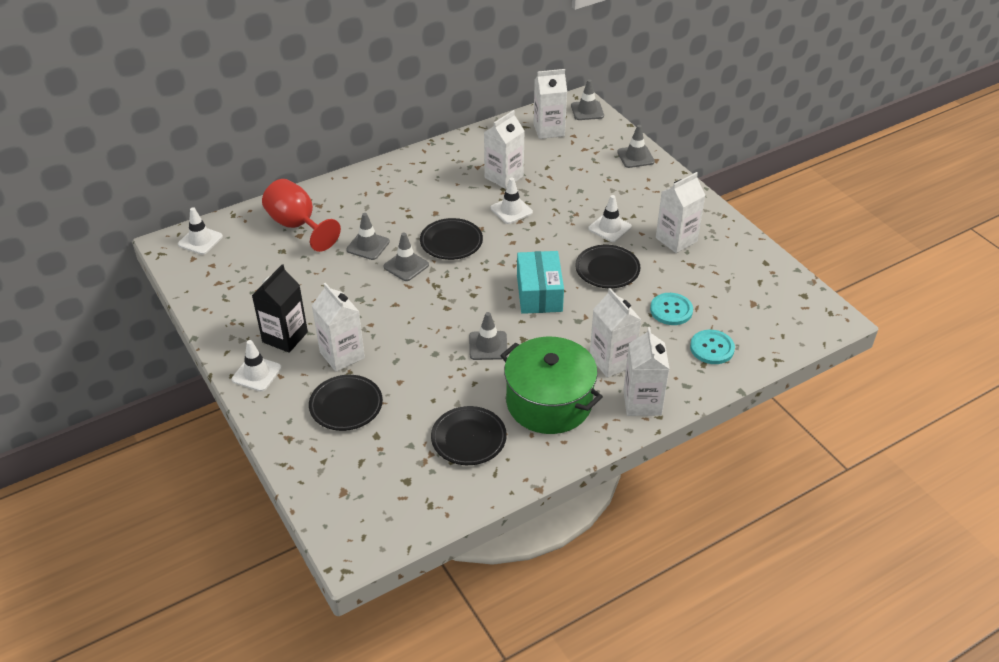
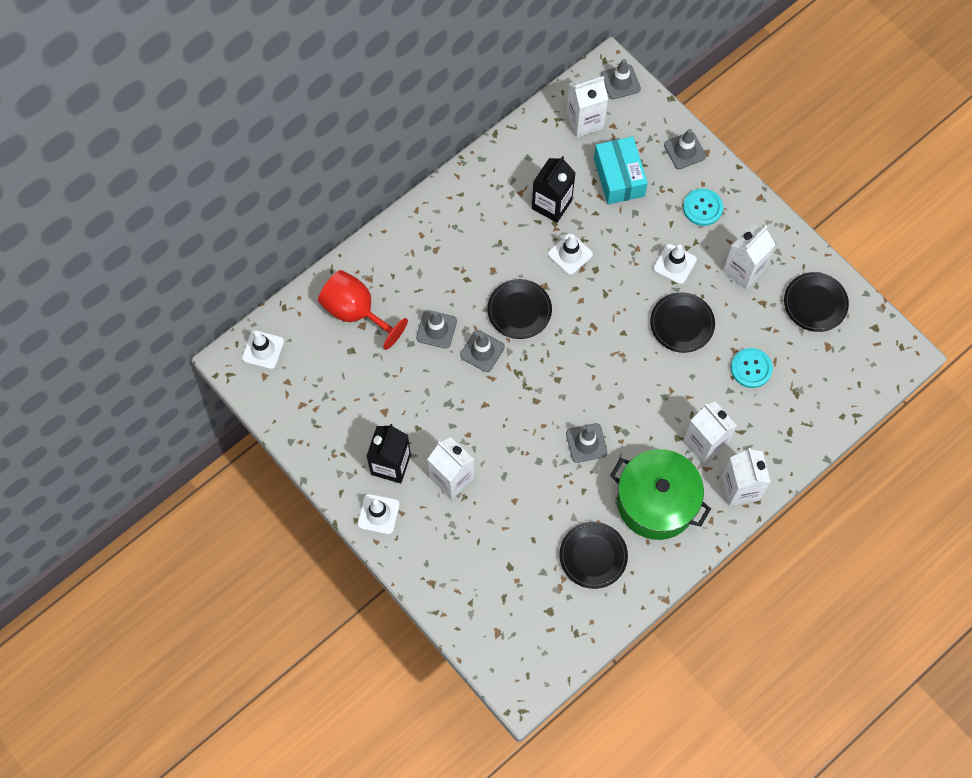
camera: 10 degrees left, 25 degrees up
(346, 406) = (473, 537): black plate -> black plate (815, 303)
(504, 177) = (552, 204): white carton -> black carton
(539, 293) = (621, 367): turquoise box -> turquoise box (619, 177)
(712, 348) = (795, 411): turquoise button -> turquoise button (702, 208)

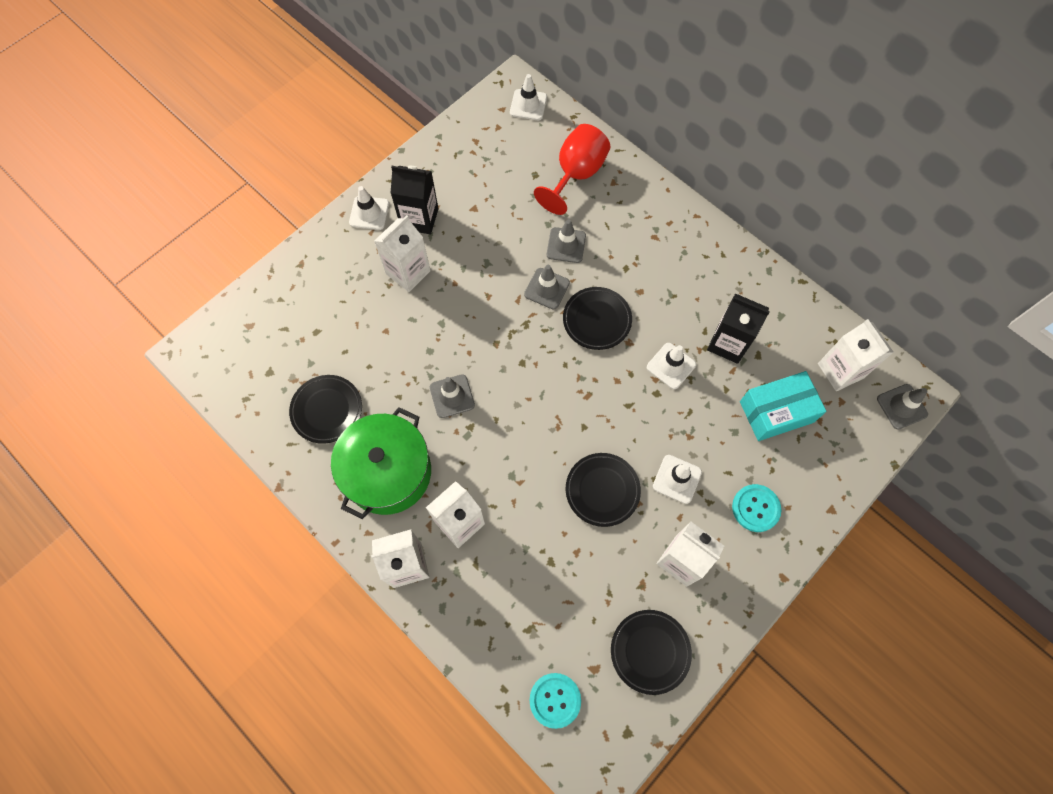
camera: 85 degrees right, 0 degrees up
(684, 151) = (827, 484): grey traffic cone -> none
(751, 368) = (555, 573): turquoise button -> turquoise button (555, 700)

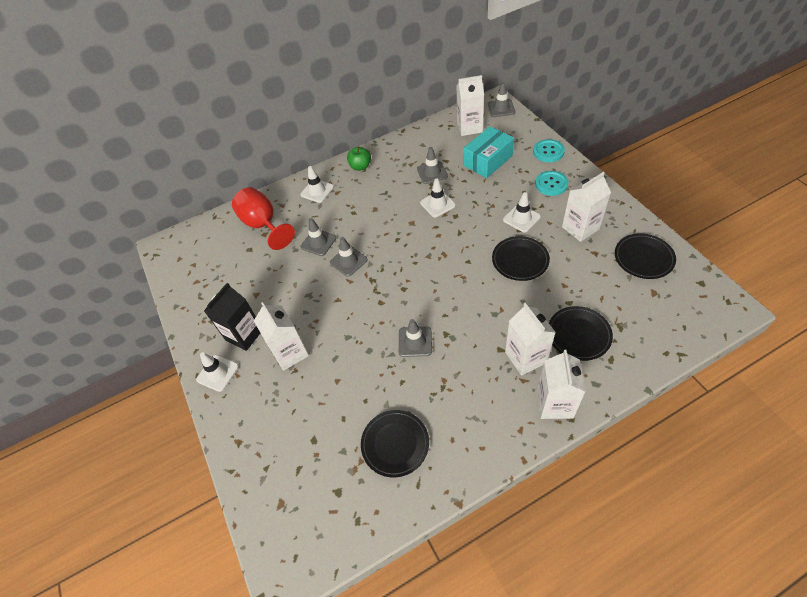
camera: 65 degrees left, 15 degrees down
(388, 472) = (468, 403): green pot -> none
(528, 105) = (186, 241): white traffic cone -> white traffic cone (317, 191)
(555, 700) = (676, 321): turquoise button -> turquoise button (548, 152)
(597, 320) = (387, 237): black plate -> black plate (578, 335)
(710, 249) = (360, 166): none -> green apple
(728, 343) = (432, 172): black carton -> grey traffic cone
(776, 411) = (487, 160): turquoise box -> turquoise box turned 45 degrees clockwise

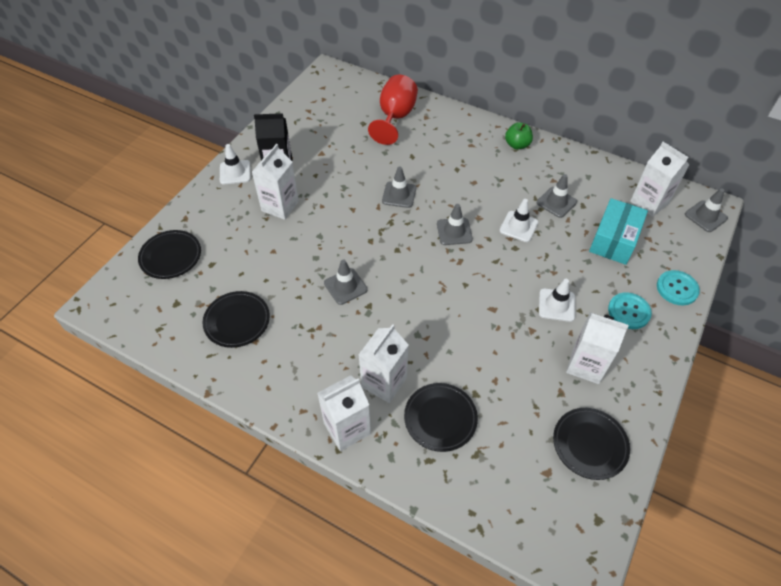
camera: 50 degrees right, 0 degrees up
(317, 191) = (461, 131): white traffic cone -> none
(318, 242) = (404, 163): grey traffic cone -> grey traffic cone (454, 231)
(487, 160) = (614, 240): turquoise box -> turquoise box turned 75 degrees counterclockwise
(520, 260) = (498, 328): black plate -> black plate (171, 257)

